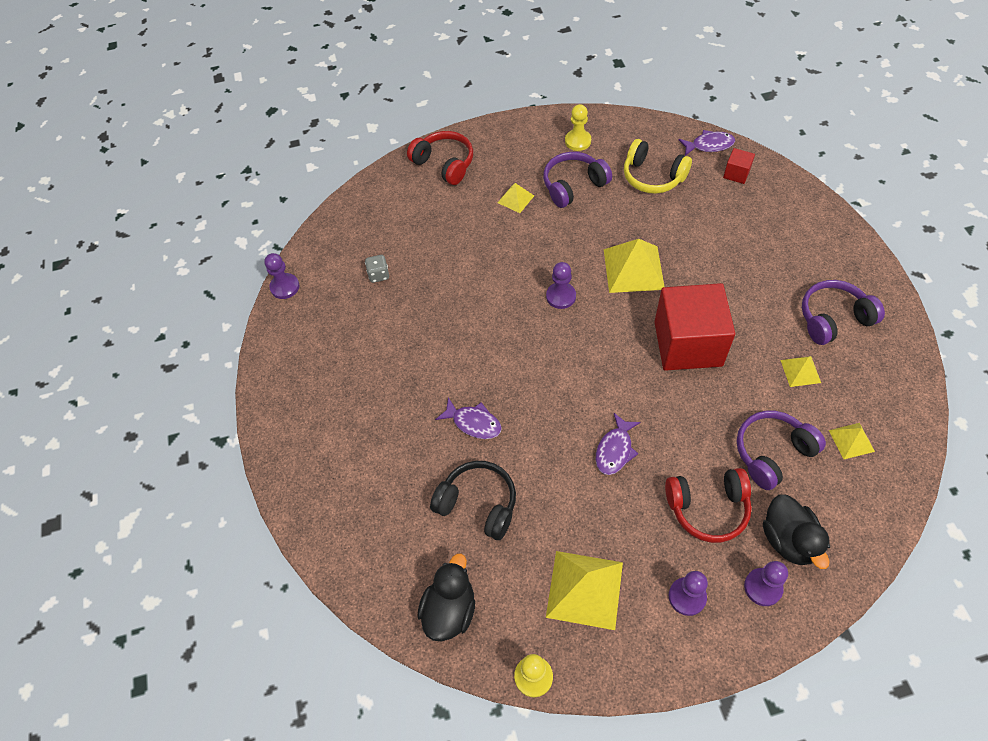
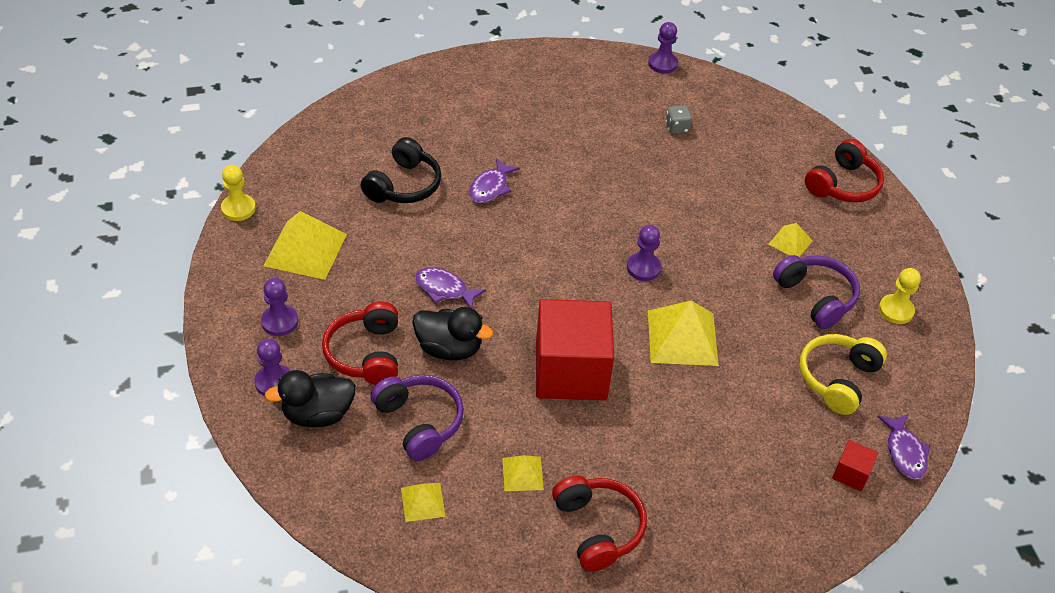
camera: 85 degrees right, 10 degrees down
(450, 610) = (309, 161): black duck -> black duck (449, 348)
(833, 318) = (598, 528): purple headphones -> red headphones

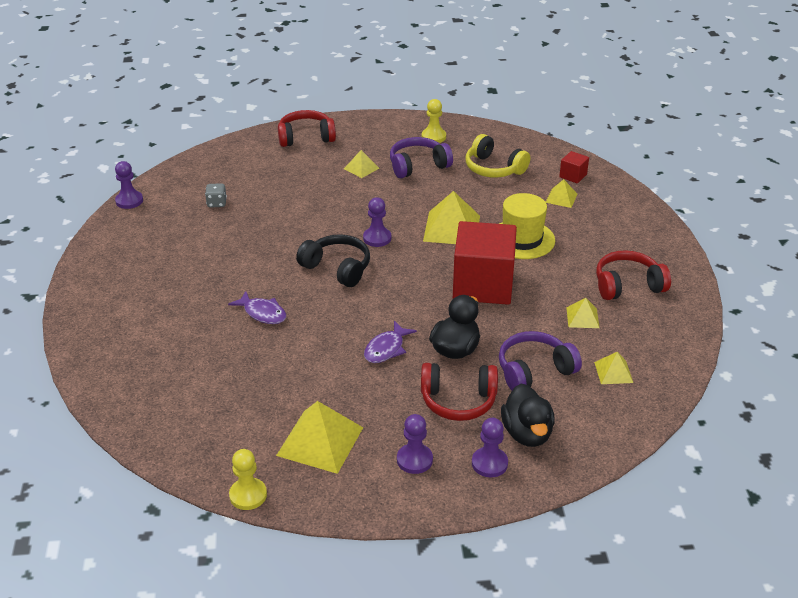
camera: 80 degrees left, 10 degrees down
(404, 185) = (244, 369): black headphones -> black headphones (337, 268)
(675, 411) = (521, 239): none -> yellow hat
(787, 458) = (561, 198): none -> yellow pyramid
(843, 184) = (306, 137): red headphones -> red headphones turned 60 degrees counterclockwise
(904, 452) = (554, 154): purple fish -> none

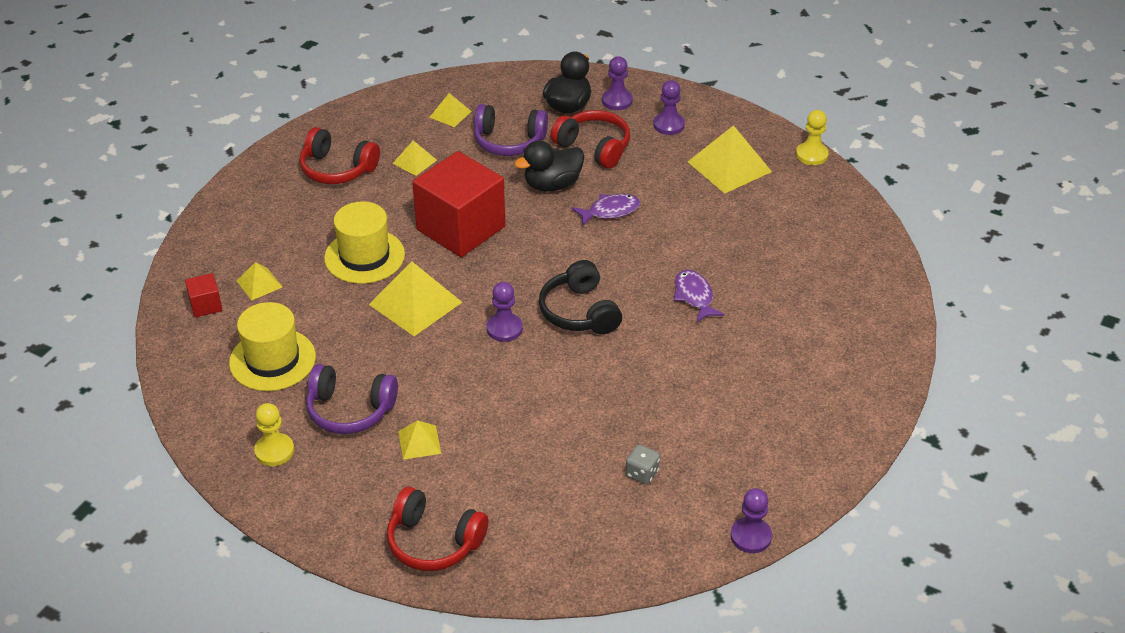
camera: 145 degrees left, 5 degrees up
(493, 168) = (272, 360): yellow headphones -> yellow hat

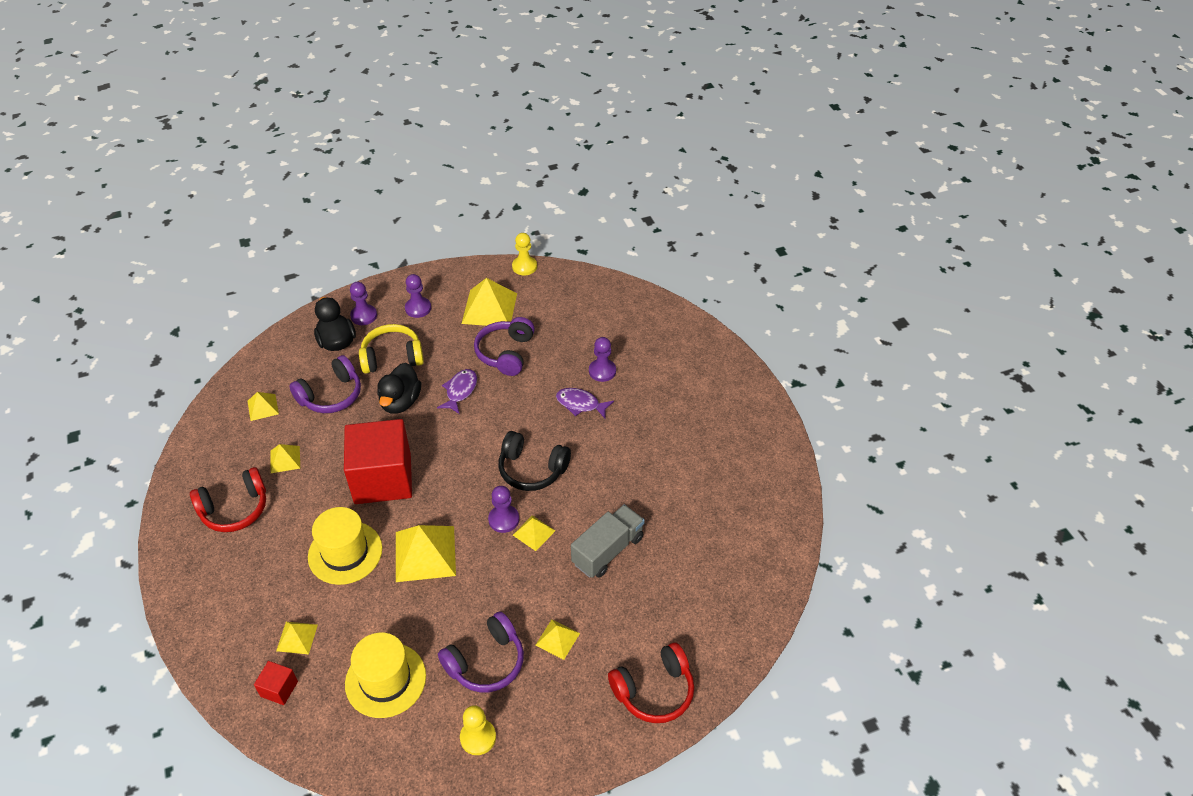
camera: 50 degrees left, 5 degrees up
(512, 357) = (534, 533): none -> yellow pyramid
(549, 418) = (608, 550): none -> grey truck
(594, 147) = (392, 357): red headphones -> yellow headphones
(642, 473) = (699, 534): grey dice -> none
(690, 211) = (506, 353): none -> purple headphones
(751, 536) = (796, 516): purple pawn -> purple pawn (602, 371)

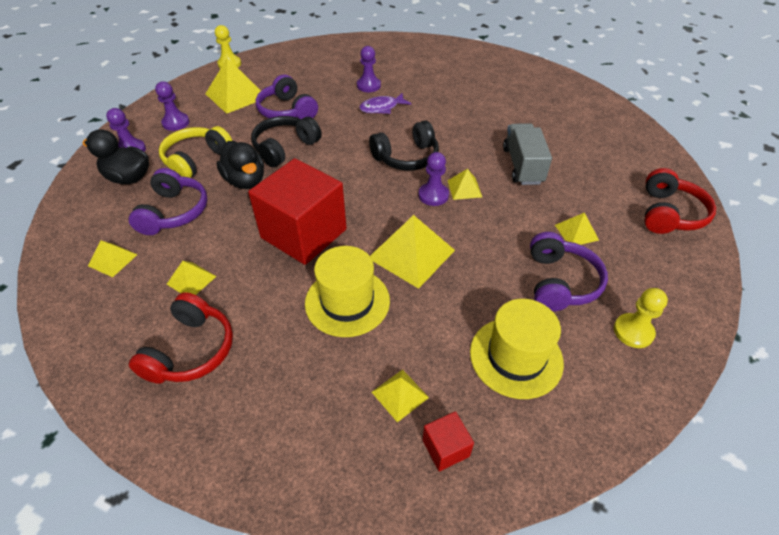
camera: 45 degrees left, 0 degrees up
(460, 391) = (285, 148): purple fish -> black headphones

